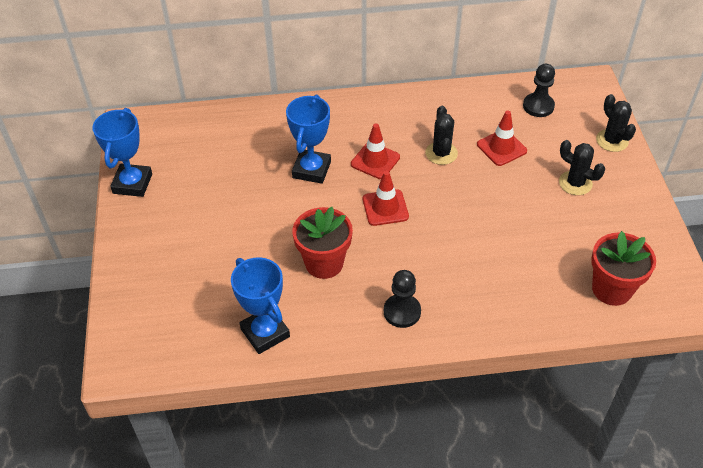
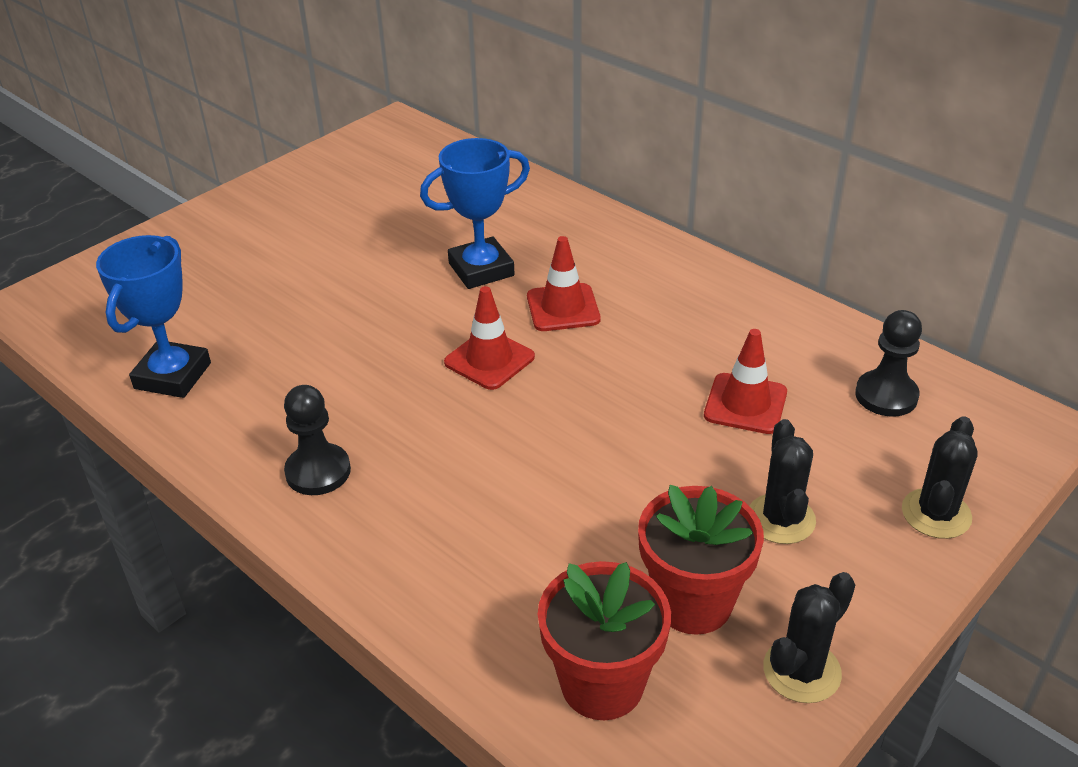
camera: 50 degrees right, 10 degrees down
(132, 183) = (307, 171): blue trophy -> none
(324, 263) = (334, 361): red flower pot -> red flower pot (692, 602)
(441, 153) = (654, 355): black cactus -> black cactus (801, 671)

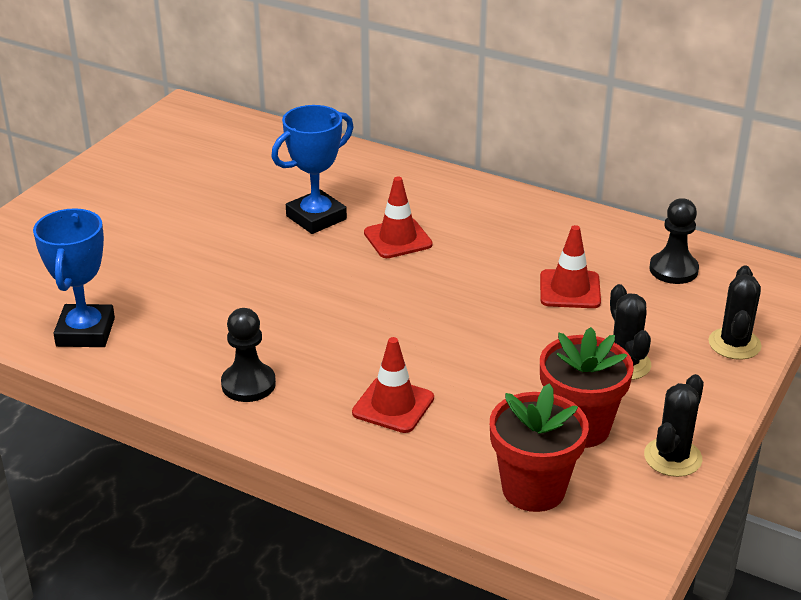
camera: 15 degrees left, 5 degrees down
(489, 360) = (353, 285): red traffic cone -> red traffic cone (393, 405)

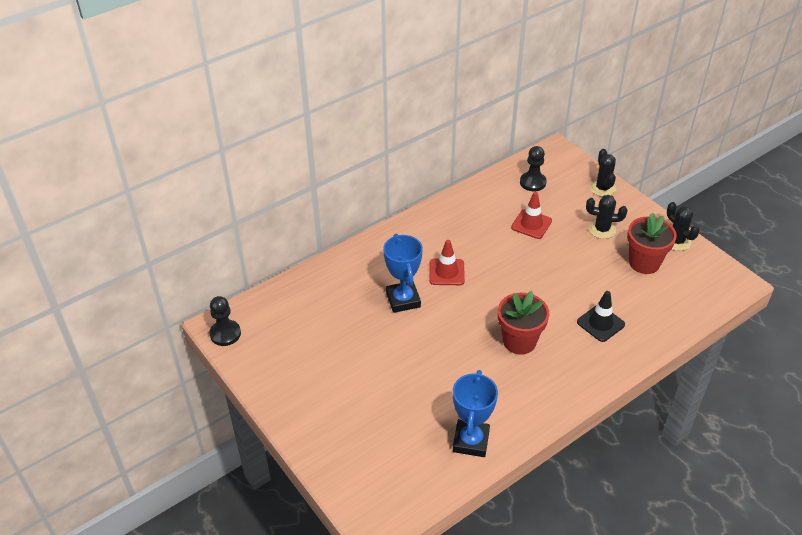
camera: 65 degrees left, 10 degrees up
(85, 332) = (471, 441): blue trophy -> blue trophy turned 75 degrees clockwise
(248, 384) = (557, 377): black pawn -> black pawn (225, 334)
(393, 405) = (600, 323): red traffic cone -> black traffic cone
(533, 489) = (683, 294): red flower pot -> red flower pot (519, 341)
(734, 344) = (602, 188): black cactus -> black cactus turned 45 degrees clockwise

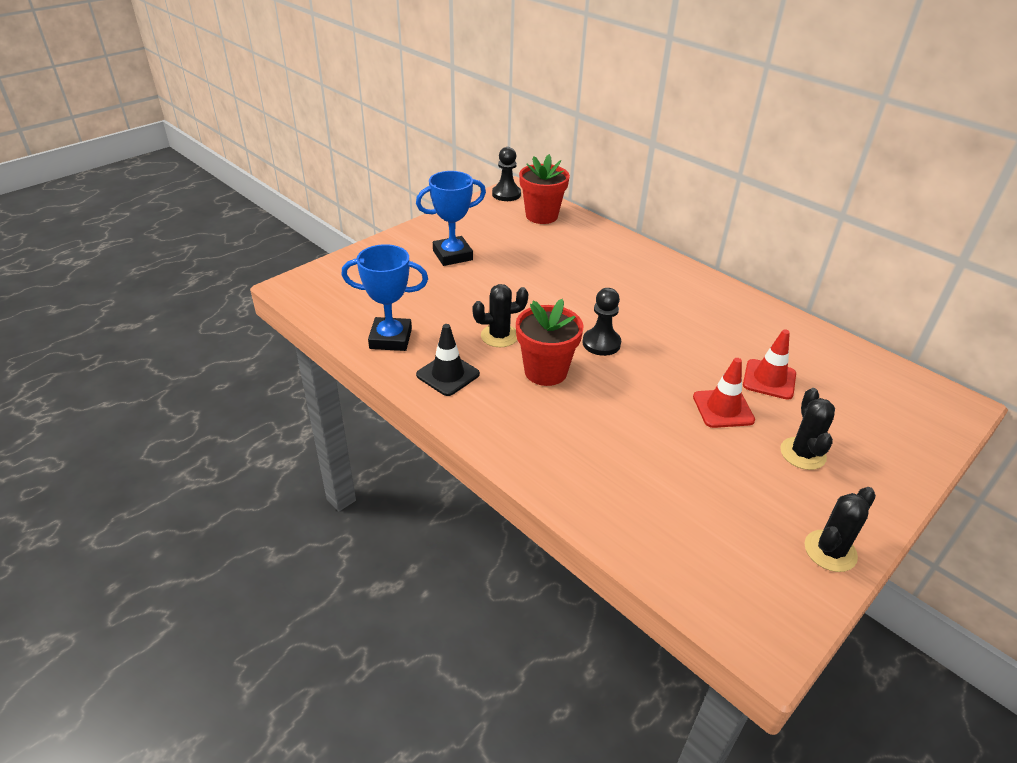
camera: 80 degrees right, 5 degrees down
(403, 300) = (584, 284): blue trophy -> blue trophy (452, 255)
(446, 272) = (641, 312): red traffic cone -> red traffic cone (723, 408)
(532, 182) = (861, 380): black pawn -> black pawn (601, 343)
(600, 323) = (601, 447): black traffic cone -> black traffic cone (448, 374)
(602, 188) = (904, 456): black cactus -> black cactus (499, 336)
(644, 263) = (752, 503): red flower pot -> red flower pot (541, 216)

